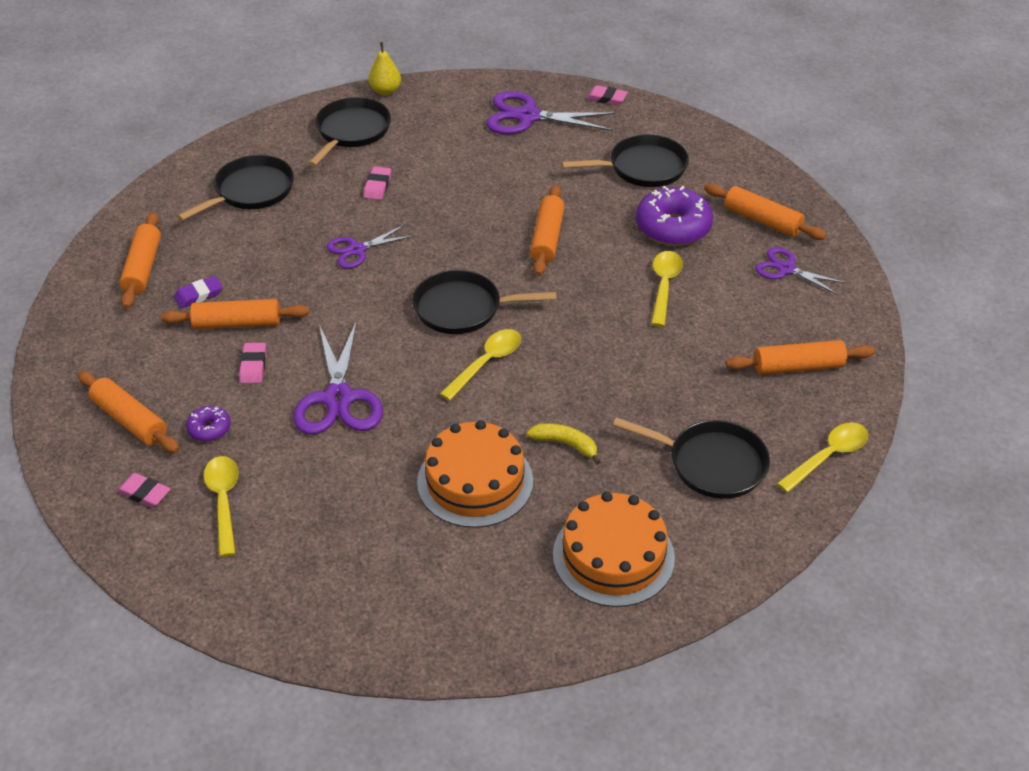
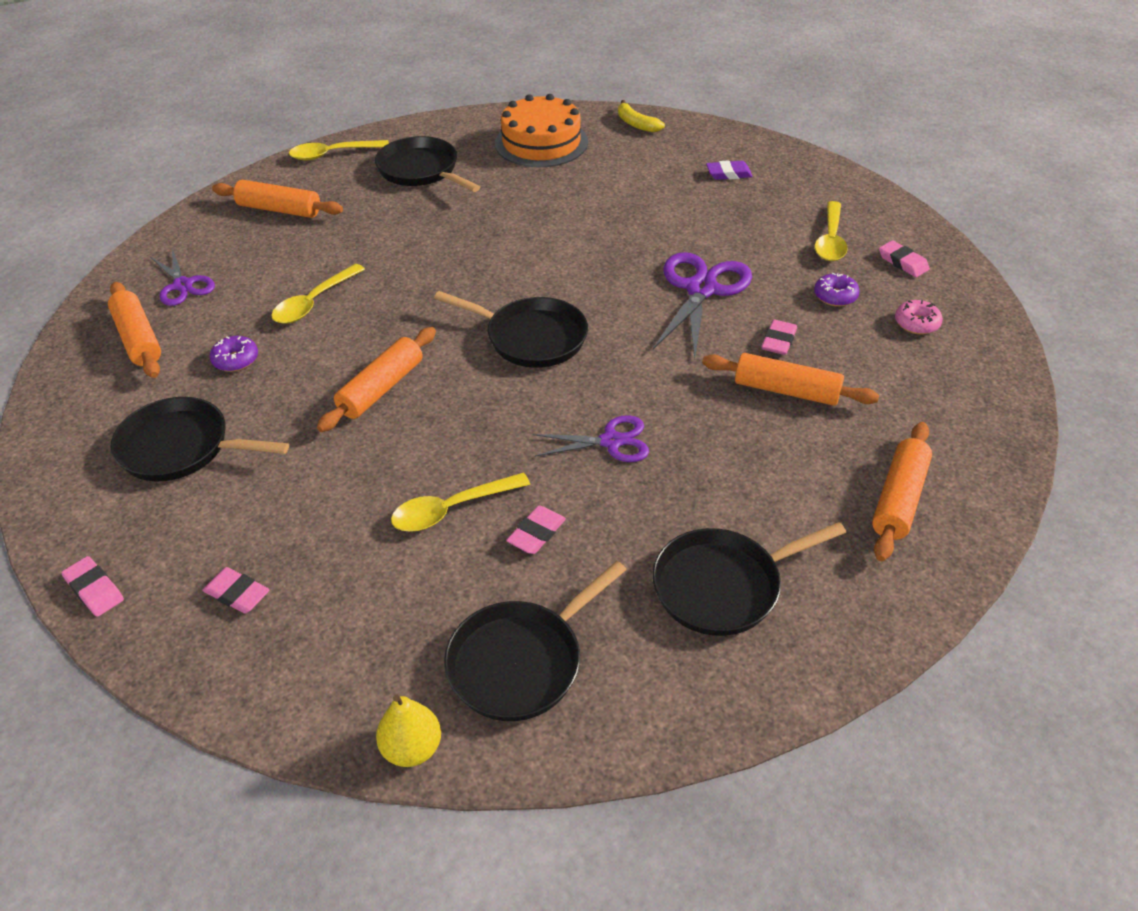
camera: 155 degrees left, 0 degrees up
(129, 420) = (916, 323): orange rolling pin -> pink donut
(199, 295) = (827, 439): purple eraser -> purple eraser (728, 174)
(475, 481) = (612, 203): orange cake -> none
(486, 363) = (543, 282): yellow spoon -> yellow spoon (451, 509)
(528, 116) = (237, 594): purple scissors -> pink eraser
(565, 444) = (522, 208): yellow banana -> yellow banana (636, 124)
(673, 227) = (236, 360): purple donut -> purple donut, size x0.49

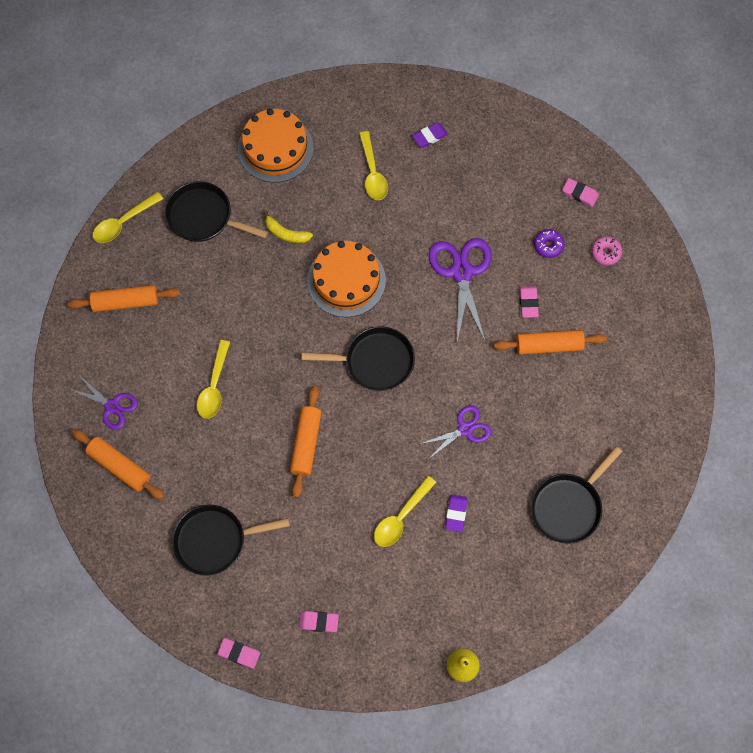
camera: 25 degrees left, 25 degrees up
(236, 360) = (198, 458): purple donut -> none
(521, 662) = (488, 597): black pan -> none
(536, 533) = (456, 513): pink eraser -> purple eraser
(547, 258) = (346, 280): none -> orange cake
(636, 124) = (336, 97): yellow banana -> yellow banana (286, 233)
(830, 240) = (526, 187): yellow spoon -> yellow spoon (373, 173)
(899, 499) = (638, 407): orange rolling pin -> none

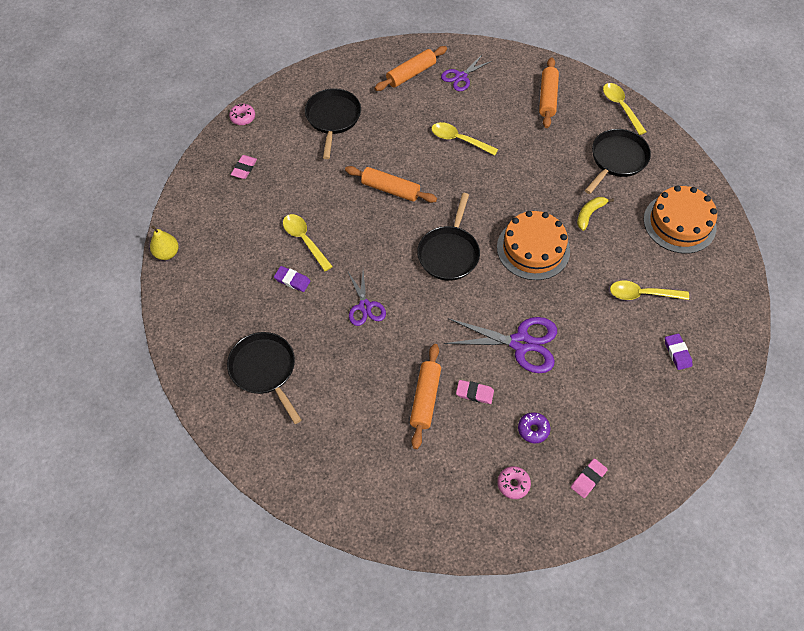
camera: 105 degrees right, 10 degrees down
(239, 653) = (243, 117): pink eraser -> pink donut

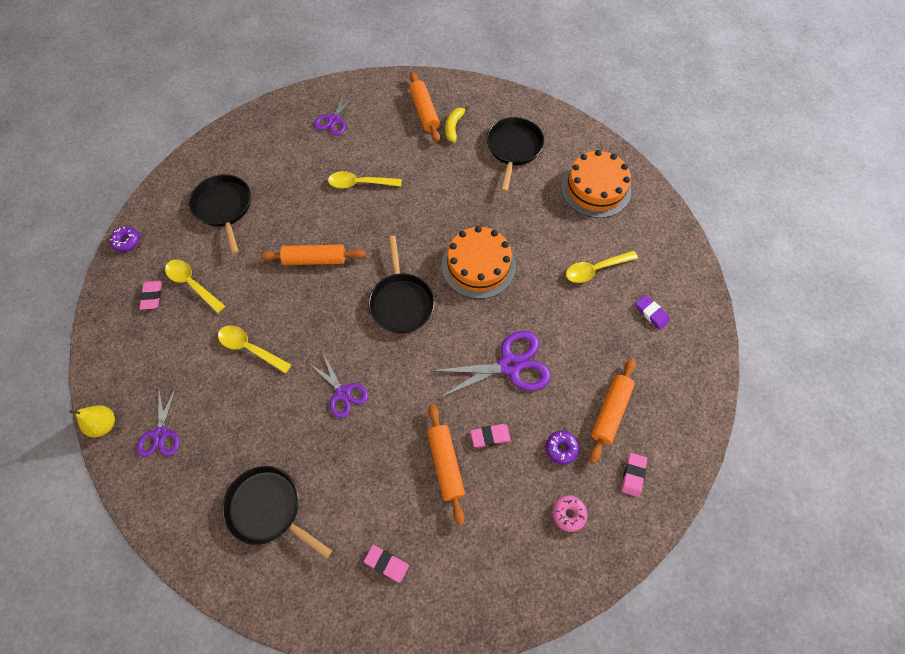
camera: 25 degrees left, 5 degrees up
(206, 278) = (160, 434): none -> purple scissors
(243, 117) = (127, 242): pink donut -> purple donut
(292, 280) = (255, 397): purple eraser -> none
(340, 453) = (386, 563): none -> pink eraser
(411, 74) = (283, 134): orange rolling pin -> orange rolling pin (610, 411)
(589, 214) = (514, 210): yellow banana -> yellow banana (454, 127)
(620, 107) = (494, 97): yellow spoon -> yellow spoon (192, 284)

